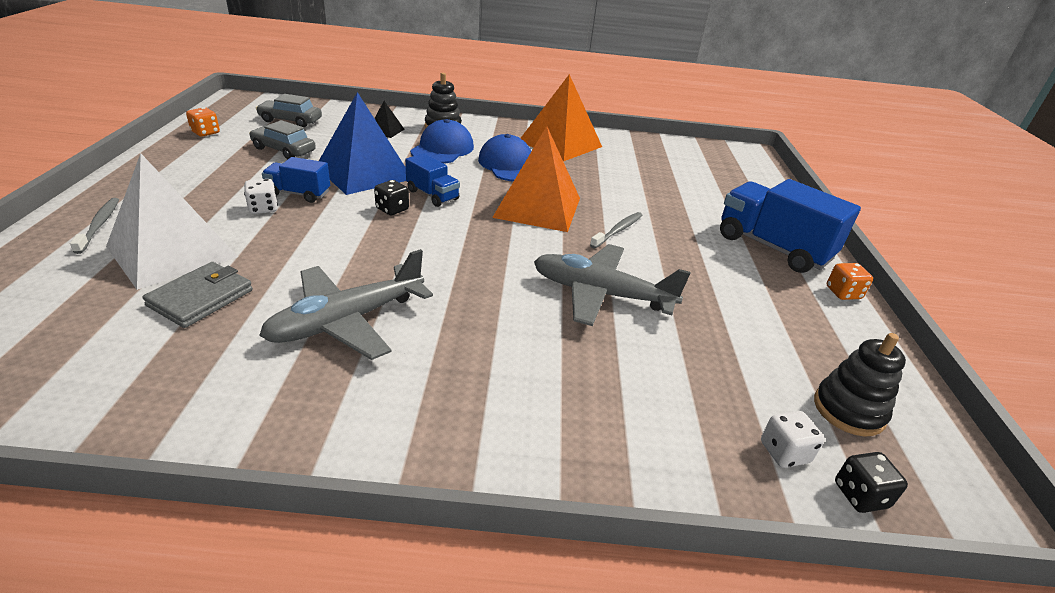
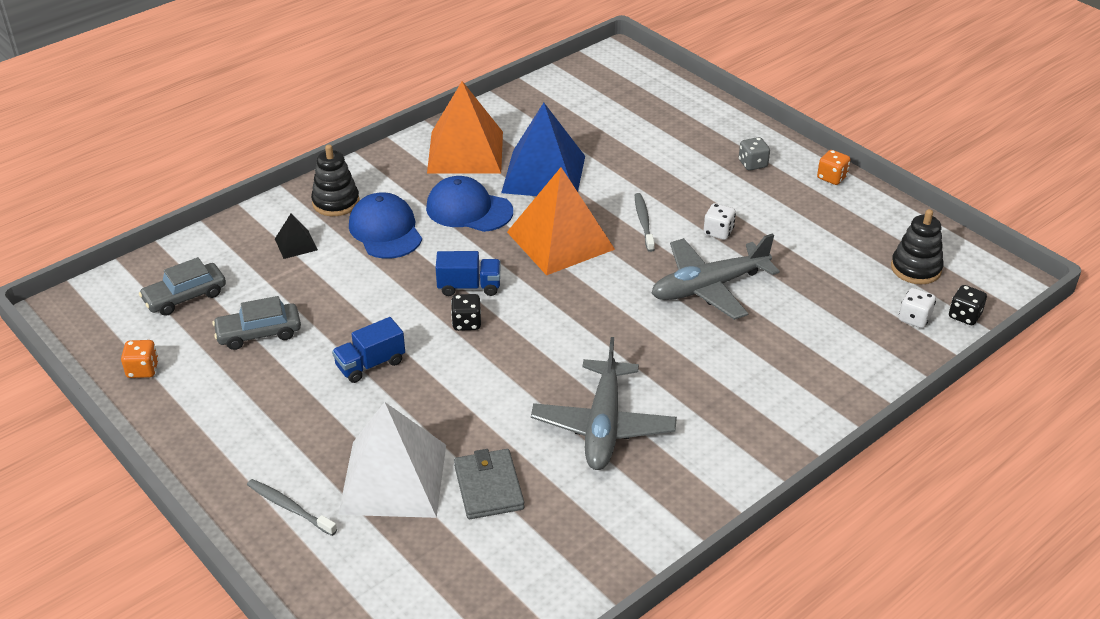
camera: 40 degrees left, 5 degrees up
(263, 208) = (374, 397): white dice -> white dice (718, 232)
(364, 172) = (375, 305): blue pyramid -> blue pyramid (544, 174)
(772, 247) = (752, 164): blue truck -> grey dice

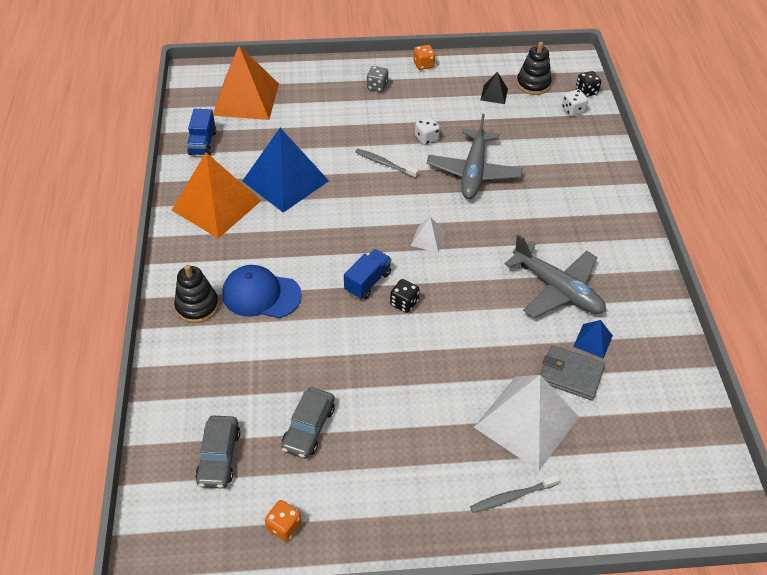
camera: 55 degrees left, 10 degrees up
(296, 244) = (223, 355): black pyramid -> black pyramid (494, 94)
(370, 364) = (401, 377): blue truck -> blue truck (202, 143)
(469, 209) = (284, 238): blue cap -> none
(555, 486) = (593, 341): none -> blue pyramid
(560, 240) = (364, 211): orange pyramid -> orange pyramid (246, 99)
(571, 299) = (428, 239): none -> white pyramid

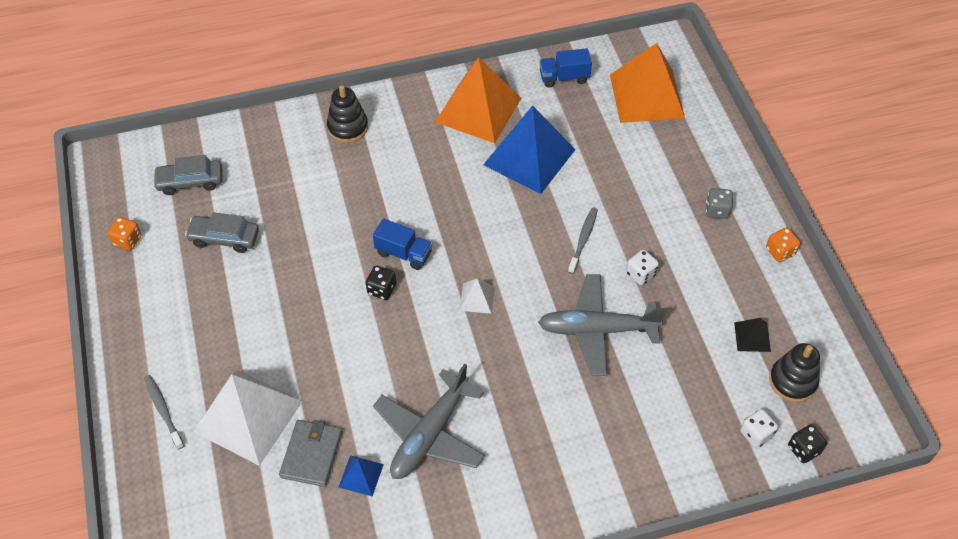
camera: 80 degrees right, 5 degrees up
(261, 294) = (370, 171): blue cap -> none

